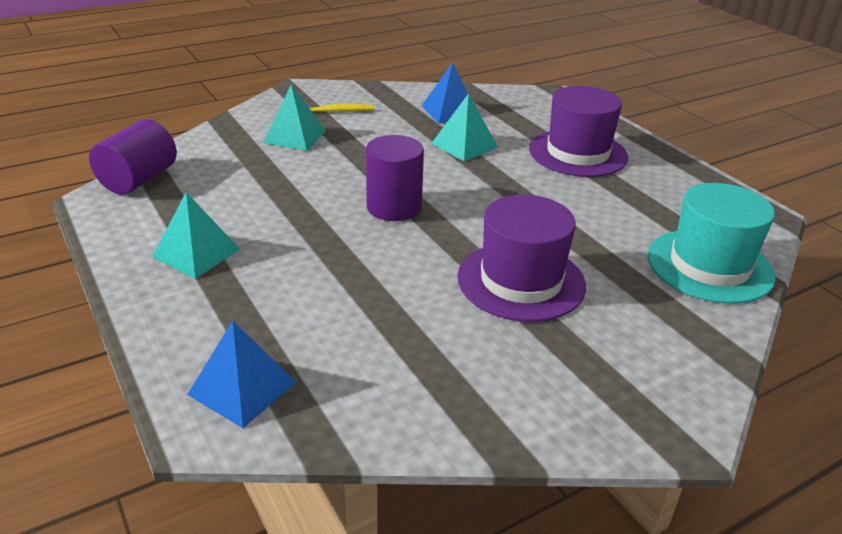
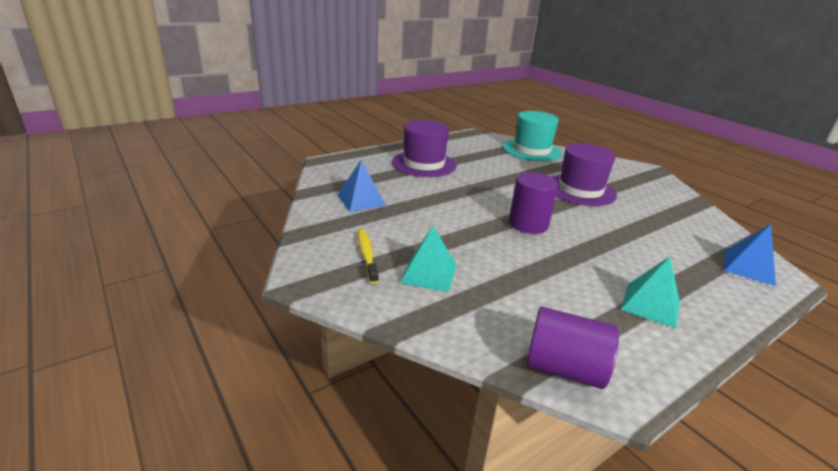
camera: 95 degrees left, 5 degrees down
(464, 145) = (423, 197): turquoise pyramid -> none

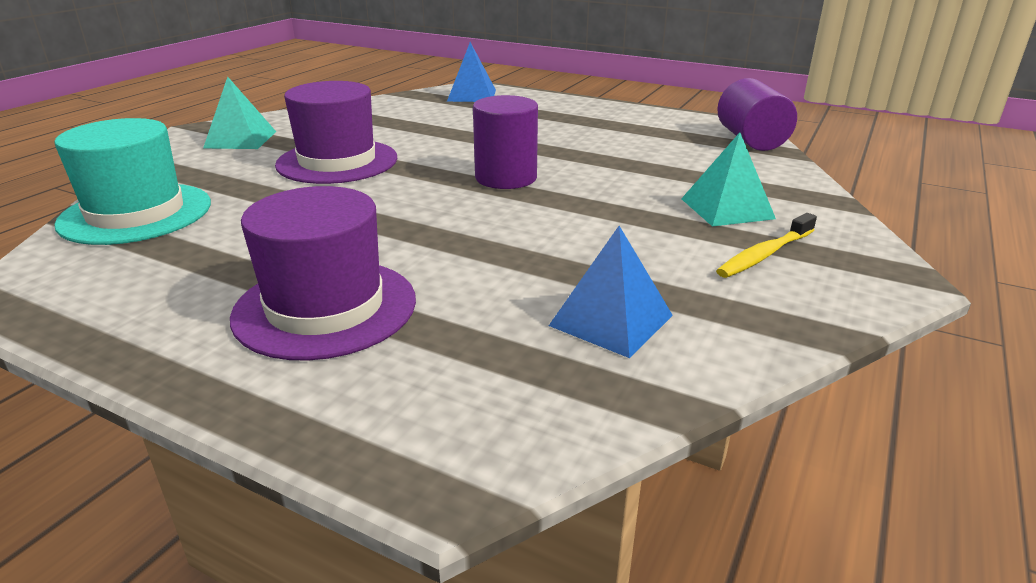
camera: 115 degrees left, 0 degrees up
(650, 304) = (602, 121): turquoise pyramid -> turquoise pyramid (240, 139)

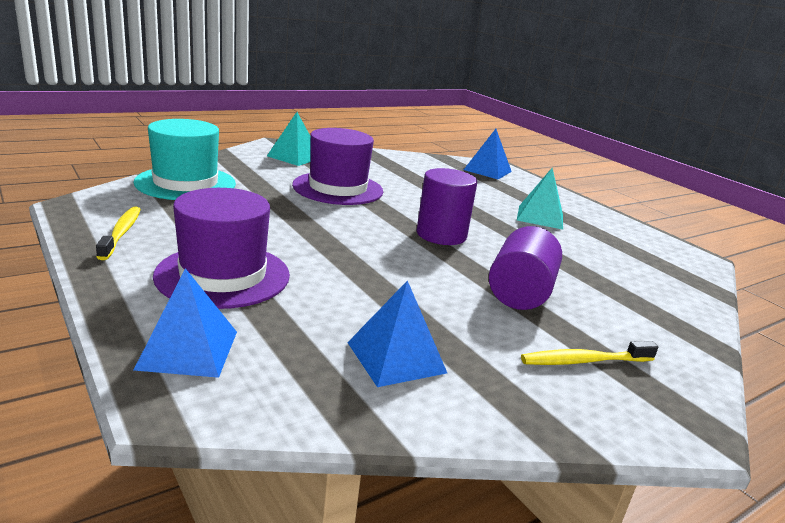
camera: 25 degrees right, 5 degrees down
(125, 306) = (121, 233): none -> yellow toothbrush
(391, 409) = (188, 350): none -> blue pyramid
(727, 208) = (596, 315): turquoise pyramid -> turquoise pyramid (540, 217)
(751, 140) = (692, 271): purple cylinder -> purple cylinder (520, 293)

